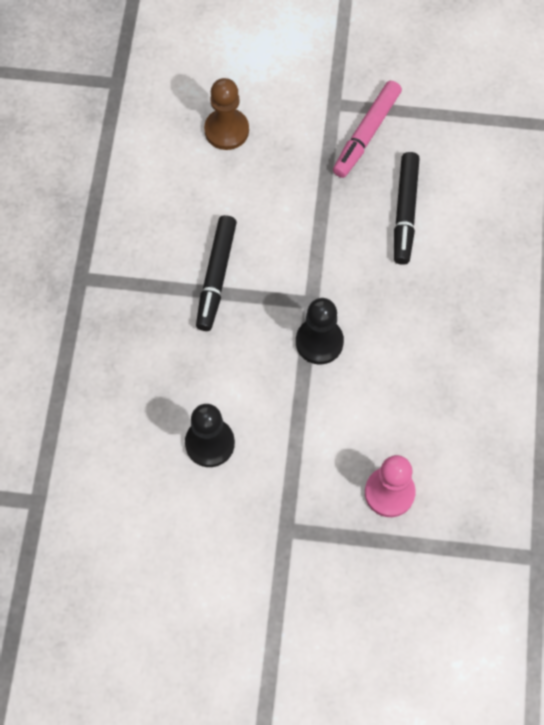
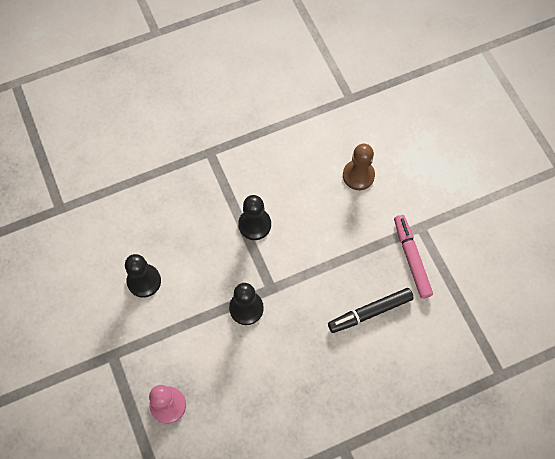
camera: 60 degrees right, 0 degrees up
(216, 277) = (254, 225): black marker -> black pawn
(366, 134) = (411, 258): pink marker -> pink marker turned 75 degrees clockwise

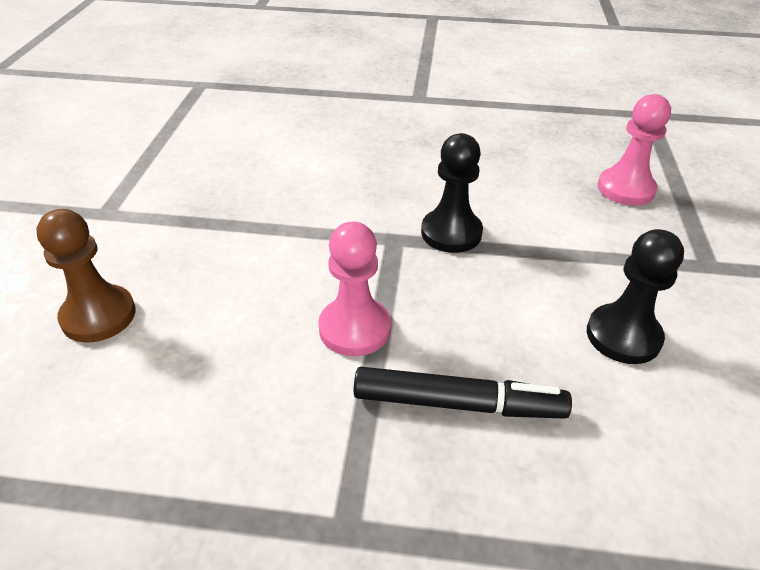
camera: 150 degrees left, 25 degrees down
(254, 225) = (354, 328): black pawn -> pink pawn
(370, 312) = (280, 167): black marker -> black marker (458, 404)
(411, 258) = (163, 189): pink marker -> none

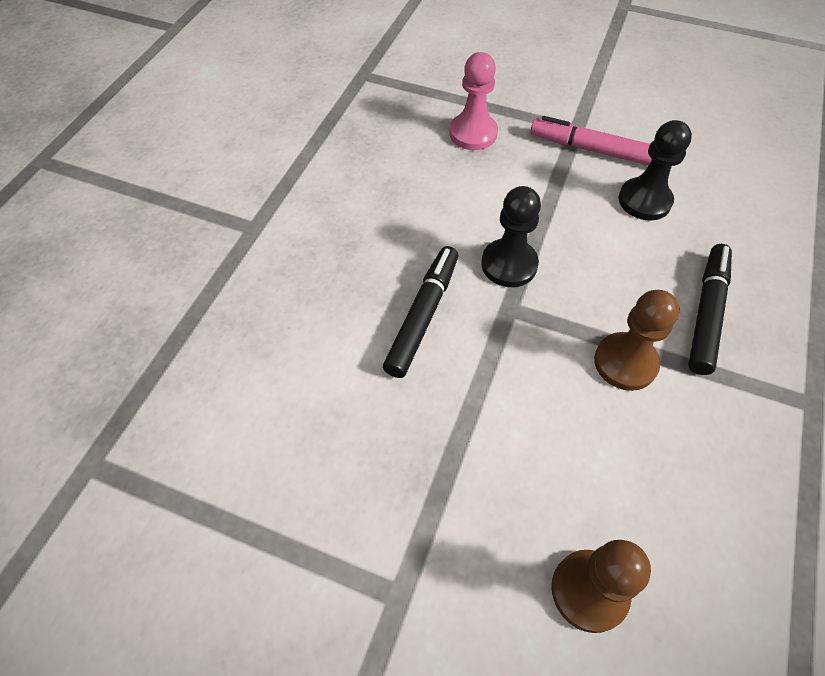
camera: 75 degrees left, 15 degrees up
(354, 328) = (625, 363): pink pawn -> brown pawn
(364, 189) = (423, 316): none -> black marker
(681, 282) = (592, 149): none -> pink marker

